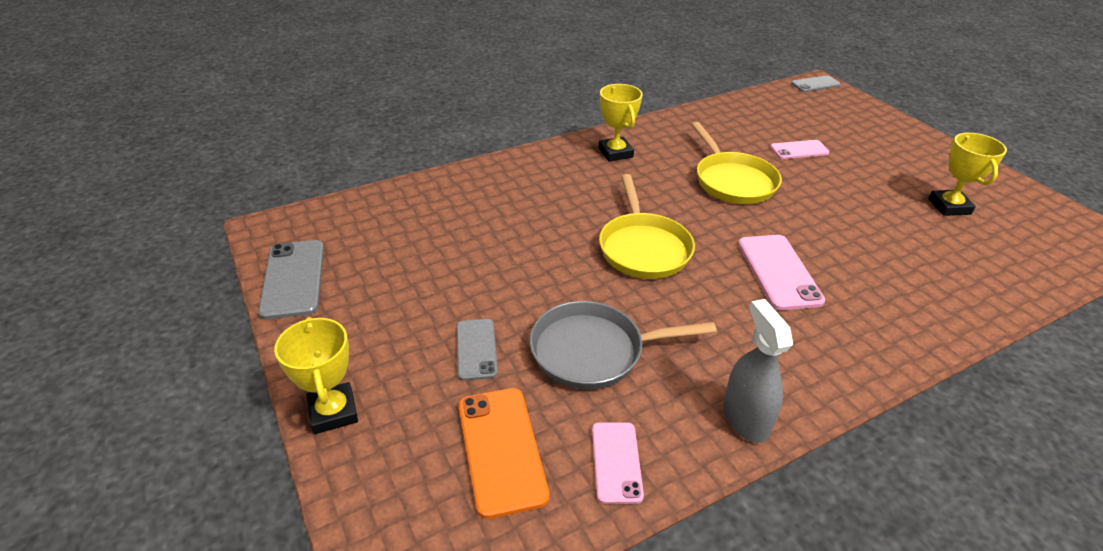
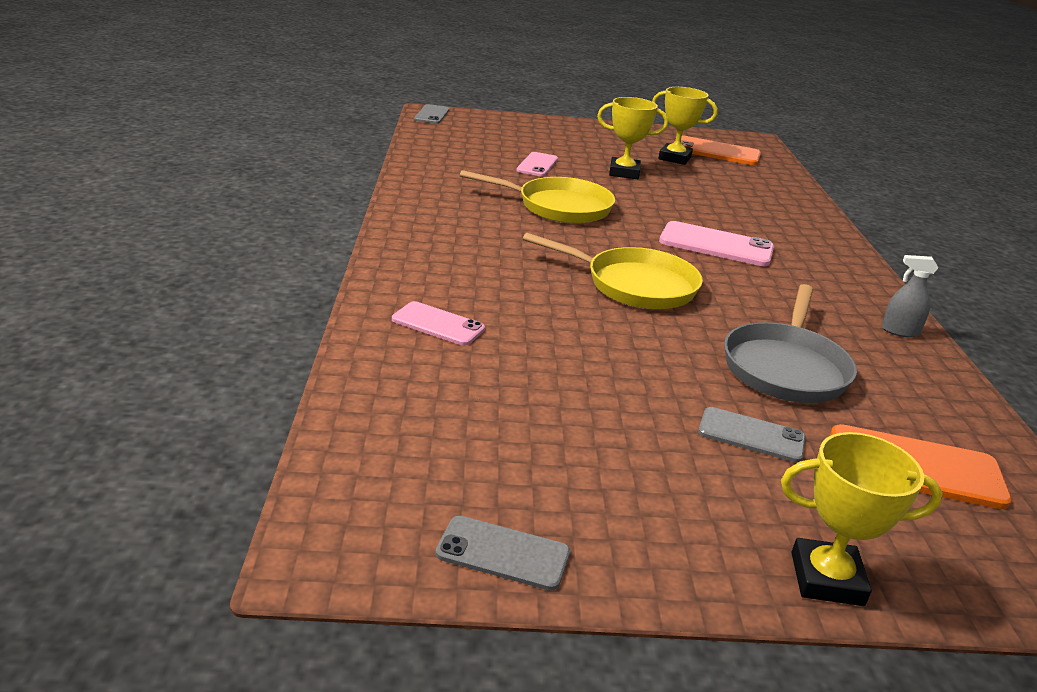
camera: 65 degrees left, 10 degrees down
(293, 279) = (503, 553): grey phone -> grey phone, size x0.64
(615, 153) = (439, 234): yellow trophy -> yellow trophy (624, 173)
(616, 462) = (941, 408): pink phone -> pink phone (438, 324)
(745, 419) = (900, 331): grey spray bottle -> grey spray bottle, size x0.63
(1020, 226) = (716, 152): none -> orange phone

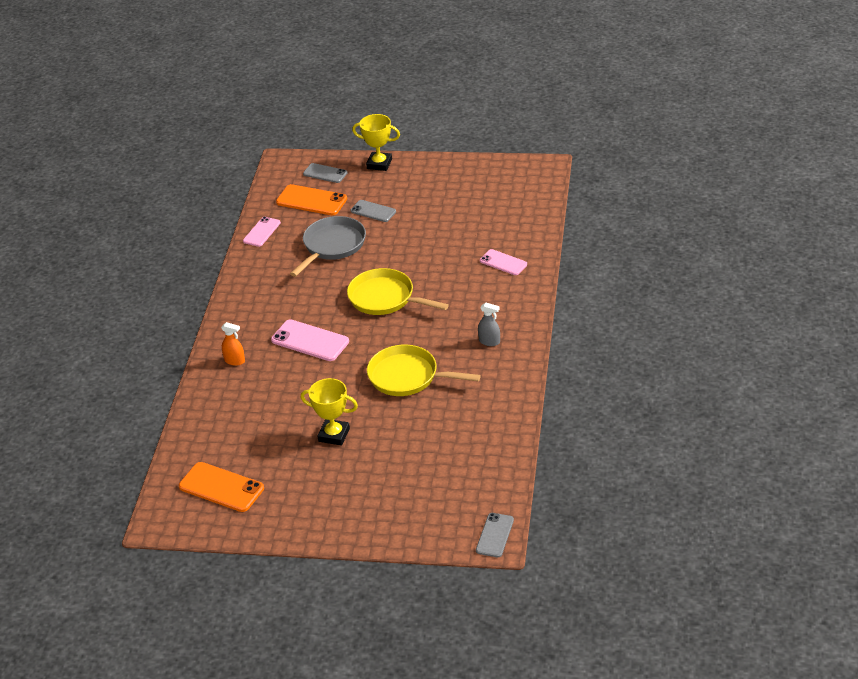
camera: 165 degrees left, 10 degrees up
(503, 553) = (487, 168): grey phone -> grey phone (325, 173)
(537, 165) = (408, 440): pink phone -> pink phone (262, 232)
(674, 158) = (272, 468): yellow trophy -> none
(801, 232) = (234, 361): none -> orange spray bottle
(900, 331) = (248, 272): grey spray bottle -> grey spray bottle (489, 341)

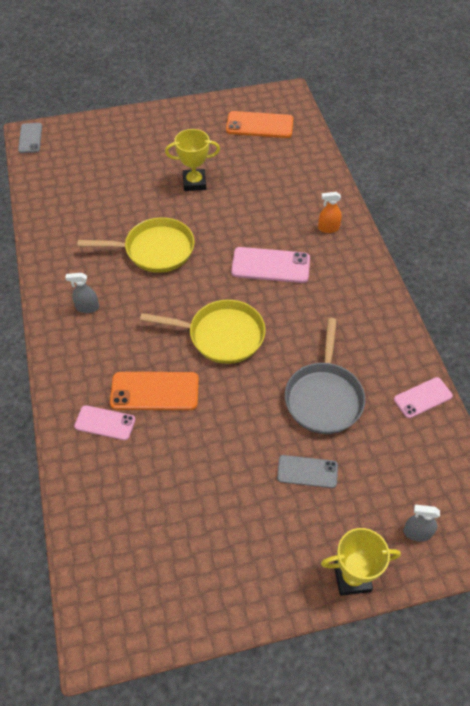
camera: 155 degrees right, 15 degrees up
(262, 232) = (422, 397): pink phone -> pink phone turned 60 degrees clockwise
(311, 201) = (399, 470): orange phone -> orange phone (155, 391)
(325, 173) = (417, 533): grey phone -> grey spray bottle

